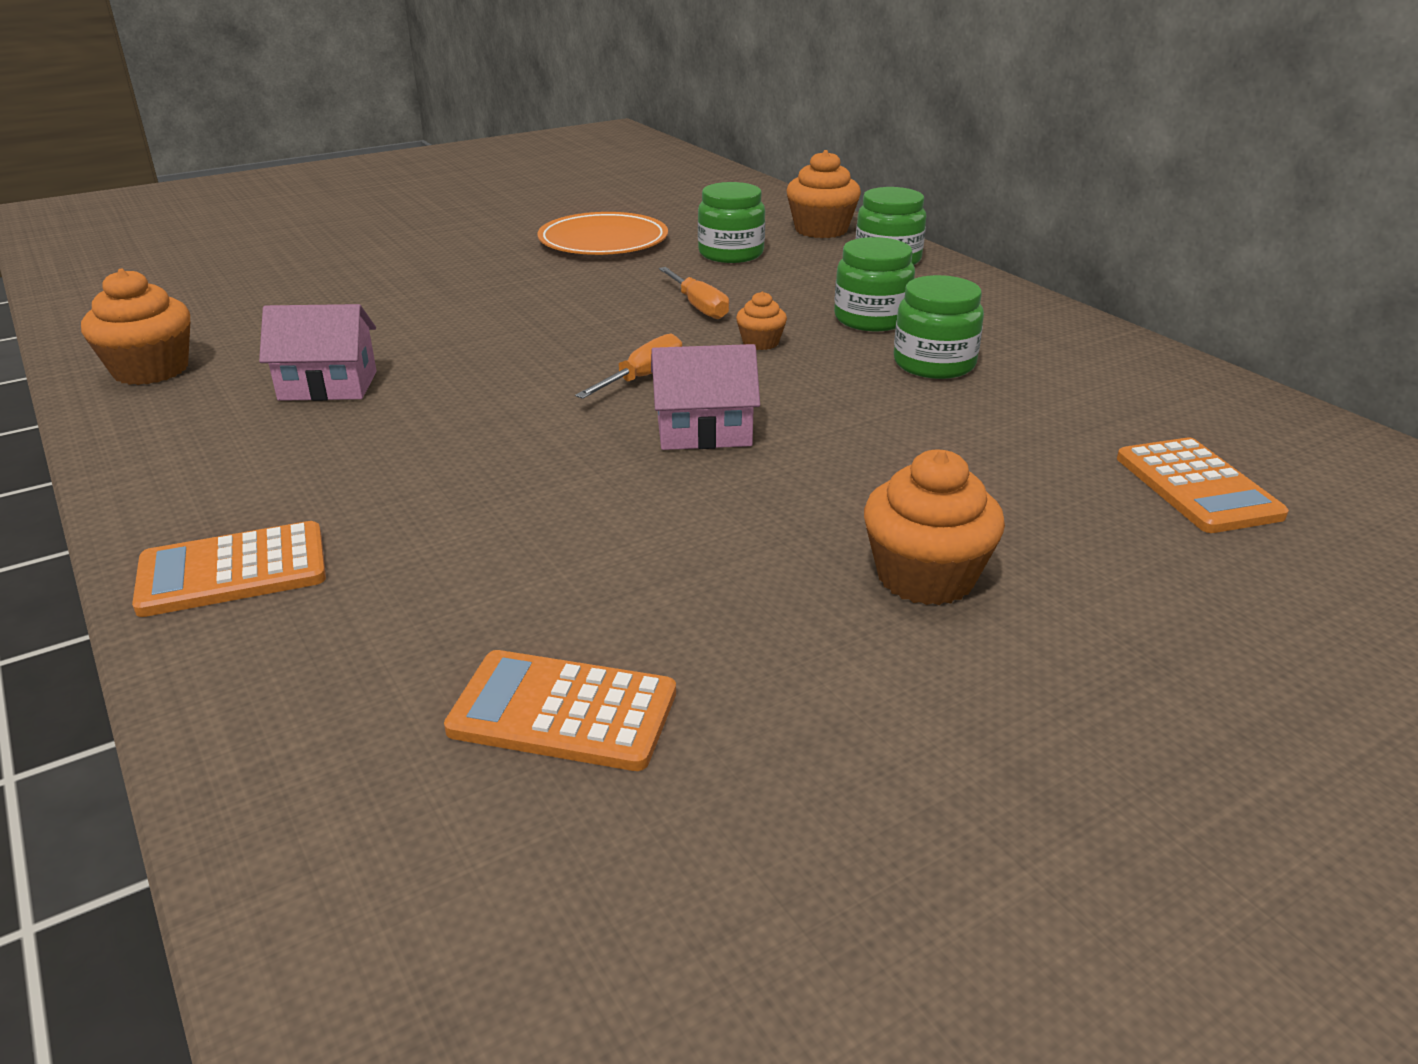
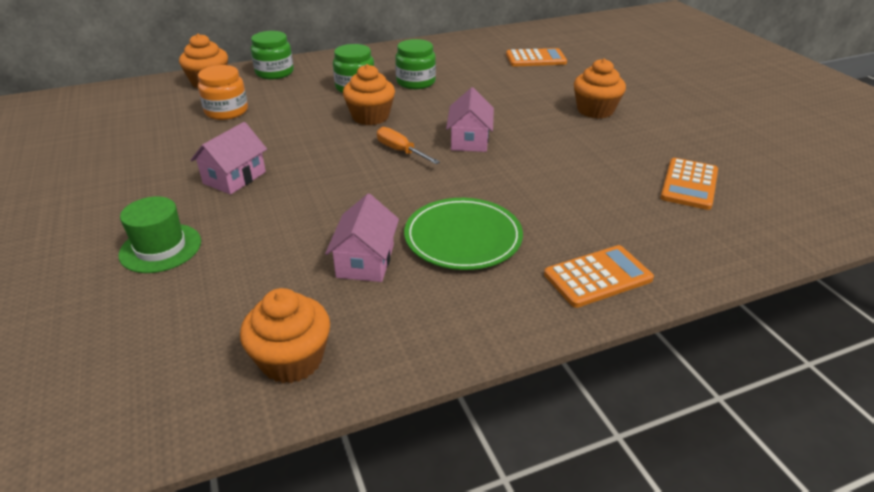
camera: 80 degrees left, 5 degrees up
(233, 571) = (598, 277): orange calculator -> orange calculator turned 105 degrees counterclockwise
(374, 447) = (463, 237): none -> green plate
(380, 280) = (160, 248): none -> green hat
(540, 287) = (234, 178): none -> pink house
(603, 241) = (158, 151): orange plate -> none
(698, 306) = (308, 128): orange screwdriver -> none
(731, 253) = (226, 111): green jar -> orange jar
(760, 343) = (370, 117): orange cupcake -> orange cupcake, size x1.85

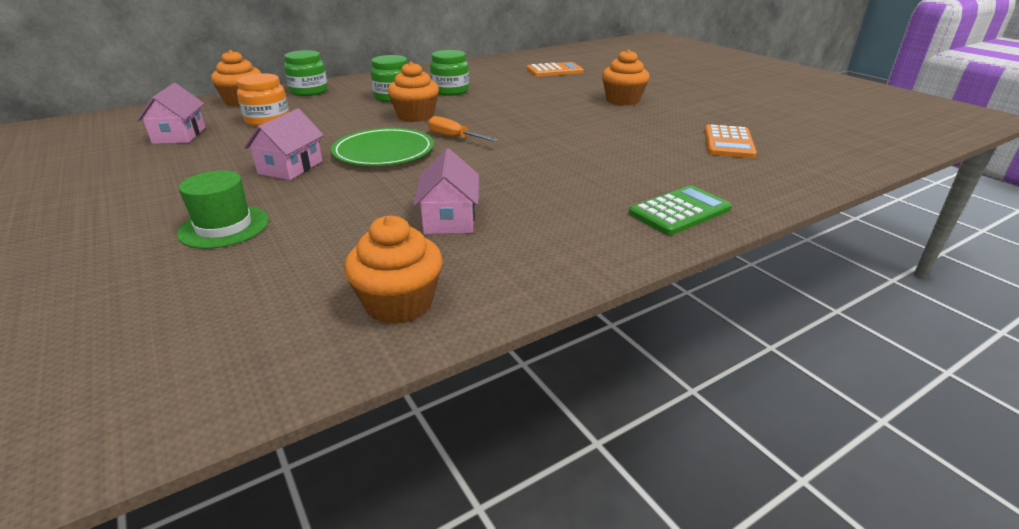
camera: 10 degrees left, 5 degrees down
(463, 237) = (540, 193): green plate -> green plate (383, 152)
(469, 140) = (517, 126): pink house -> pink house (179, 135)
(598, 277) = (680, 211): orange calculator -> green calculator

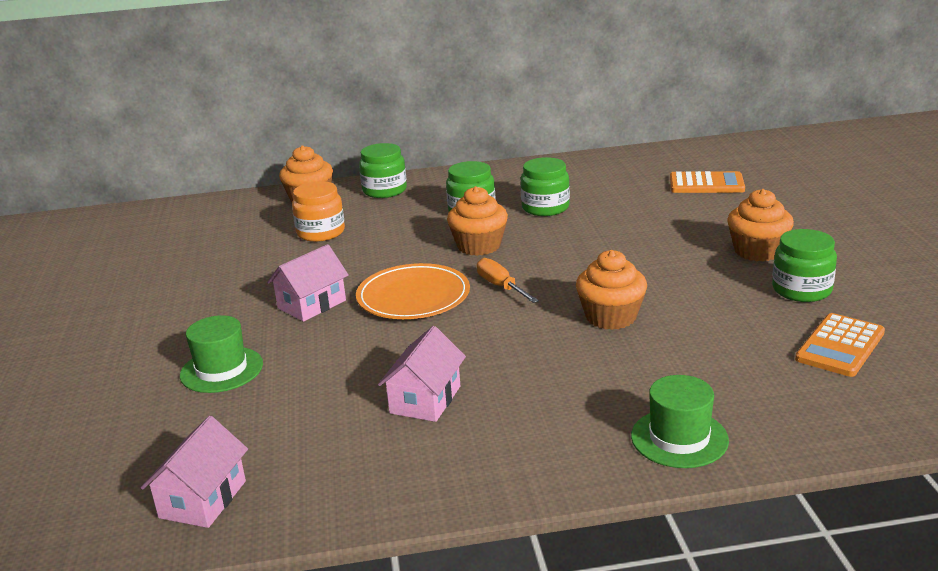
camera: 25 degrees right, 5 degrees down
(179, 135) = (230, 243): pink house -> pink house (203, 499)
(383, 152) = (413, 296): green plate -> orange plate
(399, 303) = (323, 486): orange cupcake -> orange cupcake (611, 317)
(672, 117) = (801, 290): none -> green jar
(680, 211) = (679, 438): green calculator -> green hat

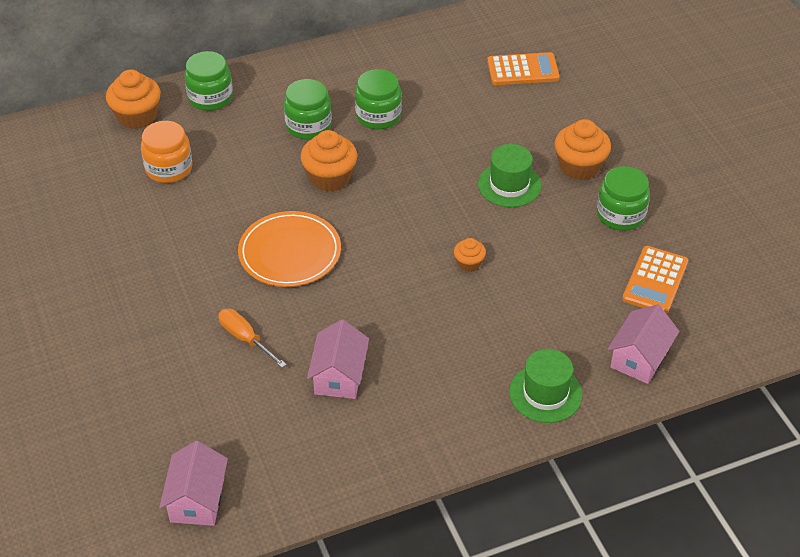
camera: 15 degrees left, 20 degrees up
(221, 370) = (150, 361): green hat -> green hat (509, 185)
(312, 304) = (199, 271): pink house -> pink house (639, 358)
(501, 287) = (365, 232): orange screwdriver -> orange screwdriver (245, 339)
(611, 317) = (469, 263): orange cupcake -> orange cupcake, size x0.54

